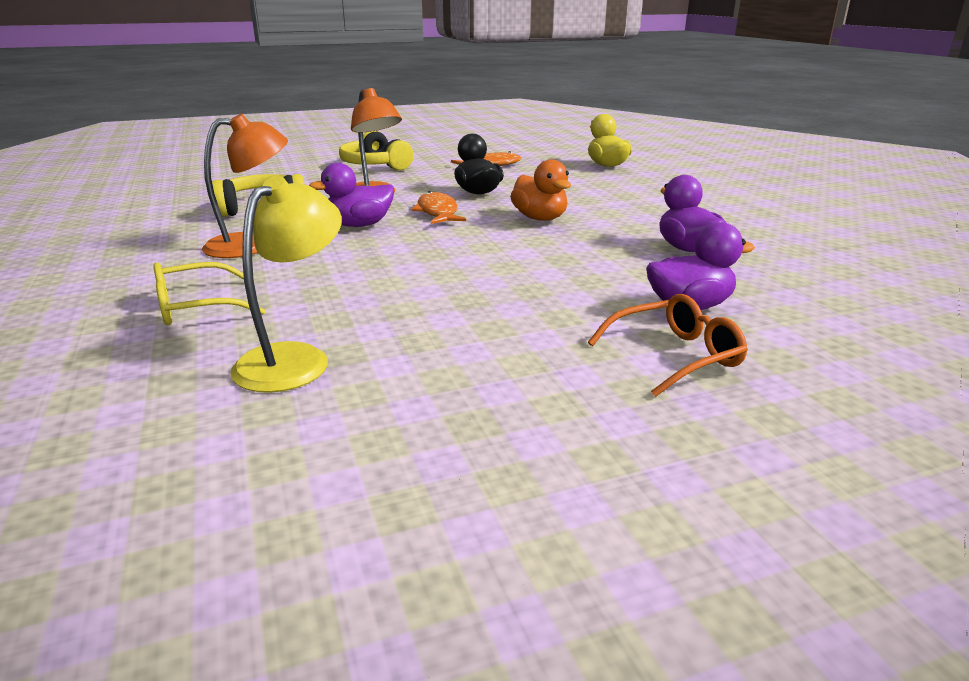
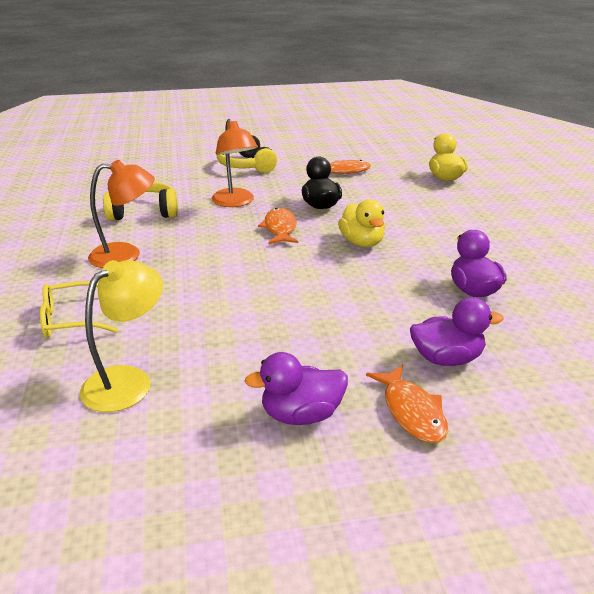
camera: 10 degrees right, 5 degrees up
(359, 225) = (213, 238): purple duck -> purple duck (301, 414)
(540, 218) = (362, 242): orange duck -> yellow duck
(675, 356) = (412, 412): orange glasses -> orange fish

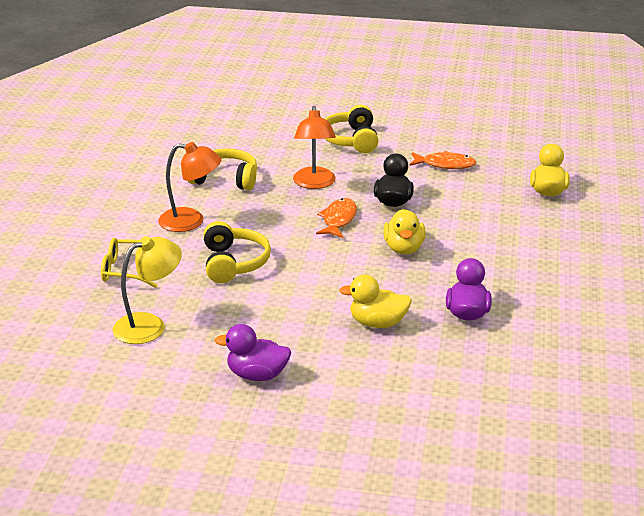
camera: 20 degrees right, 0 degrees up
(196, 288) = (234, 263): none -> yellow headphones
(394, 319) = (377, 323): none -> yellow duck
(412, 412) = (337, 391): orange fish -> none
(446, 358) = (395, 362): purple duck -> none

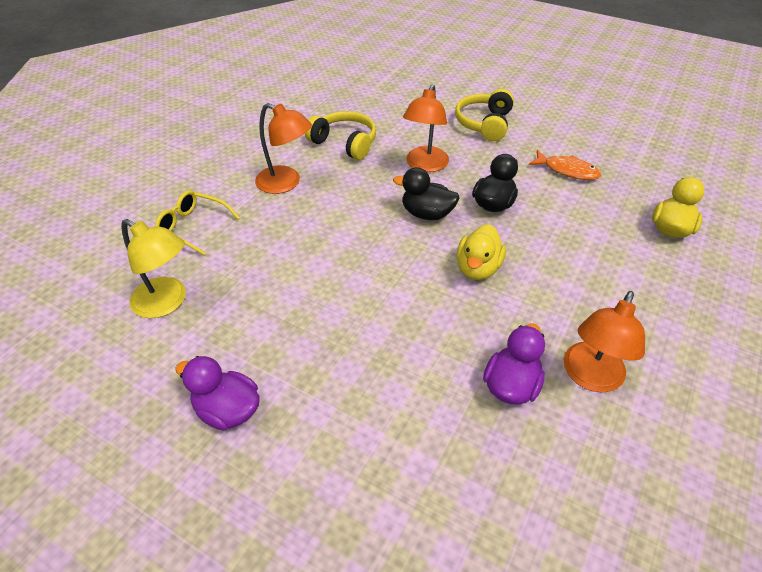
camera: 20 degrees right, 15 degrees up
(149, 325) = (167, 302): yellow lamp -> yellow lamp turned 45 degrees clockwise
(234, 263) = (295, 243): yellow headphones -> none
(338, 219) = (427, 214): orange fish -> black duck
(377, 323) = (400, 370): yellow duck -> none
(522, 296) = (590, 377): none -> orange lamp

